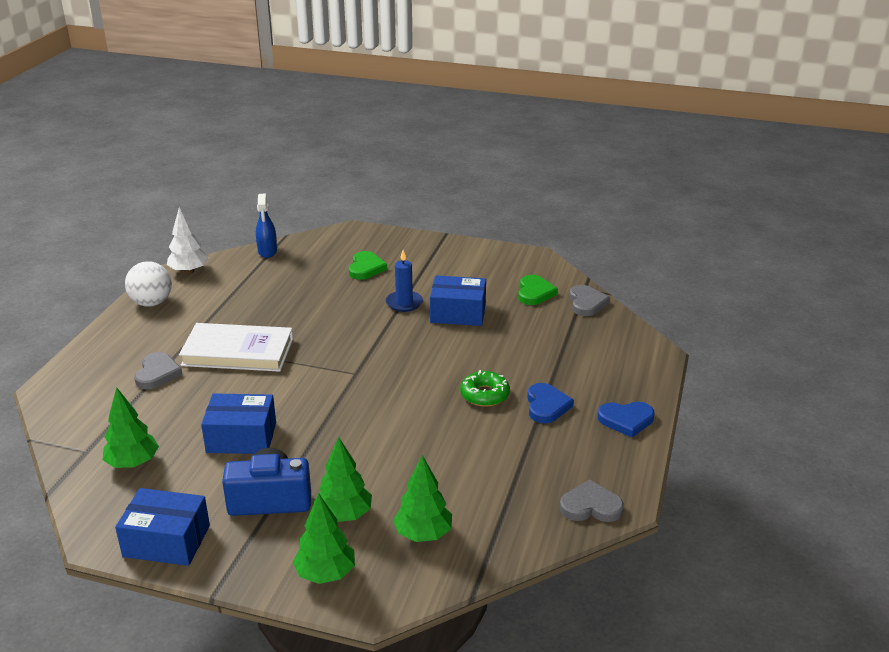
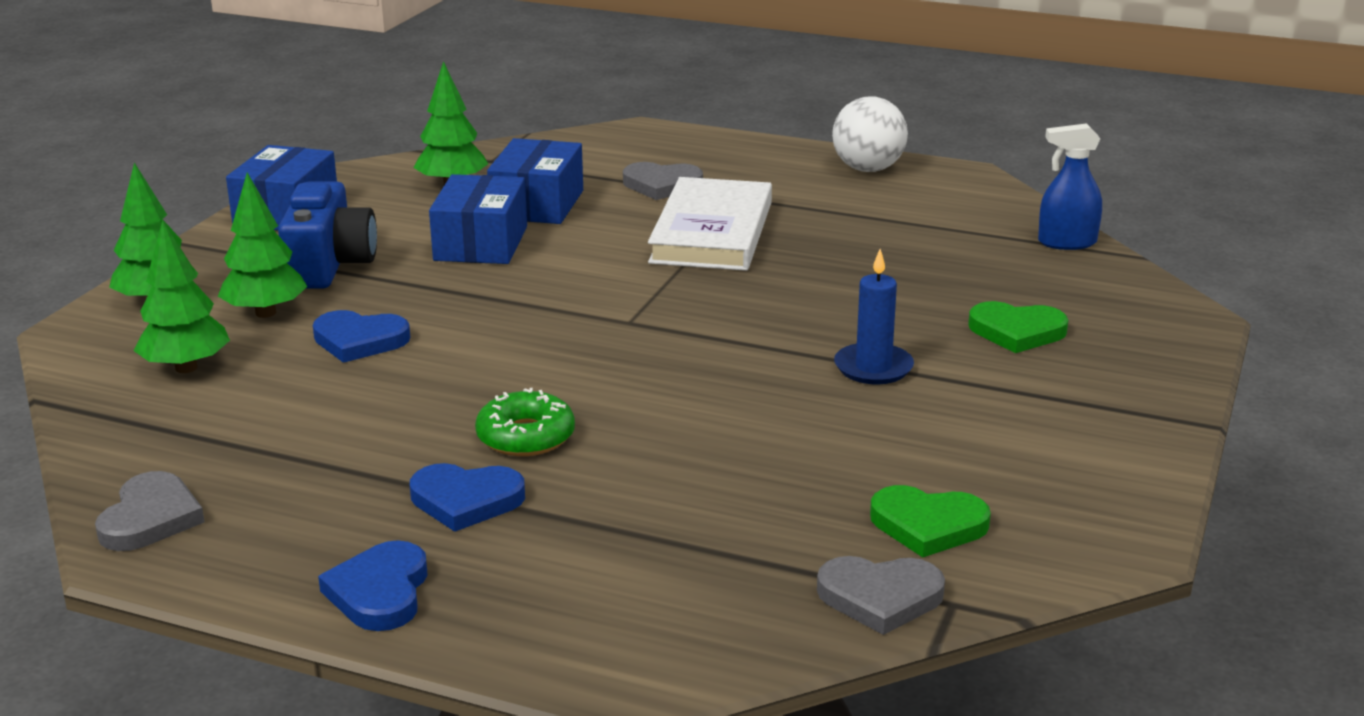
camera: 95 degrees right, 5 degrees down
(189, 271) = (977, 187): white tree -> none
(382, 467) = (359, 340): none -> blue heart
(458, 313) = (832, 423): blue box -> blue box (537, 204)

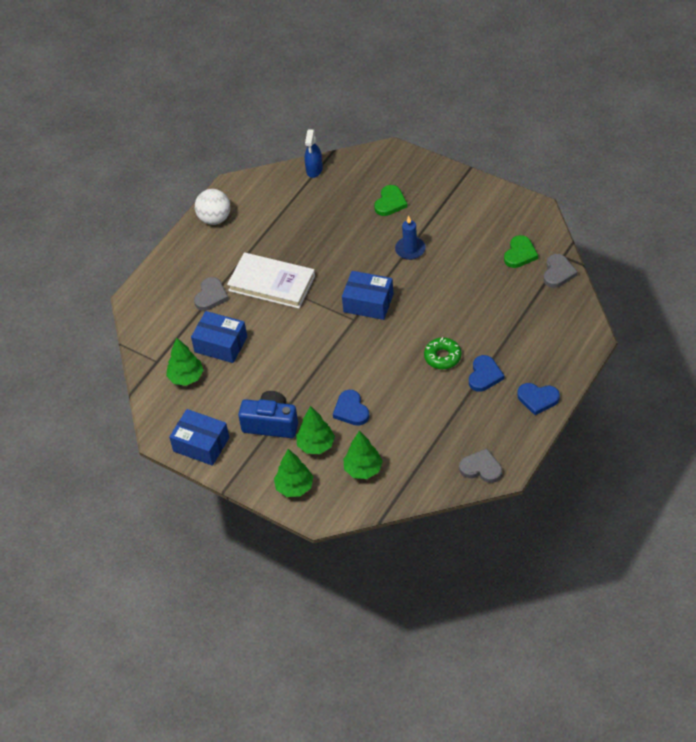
camera: 75 degrees left, 25 degrees up
(359, 340) = (351, 410): blue heart -> blue heart turned 135 degrees clockwise
(481, 243) = (261, 367): blue box -> blue box (368, 303)

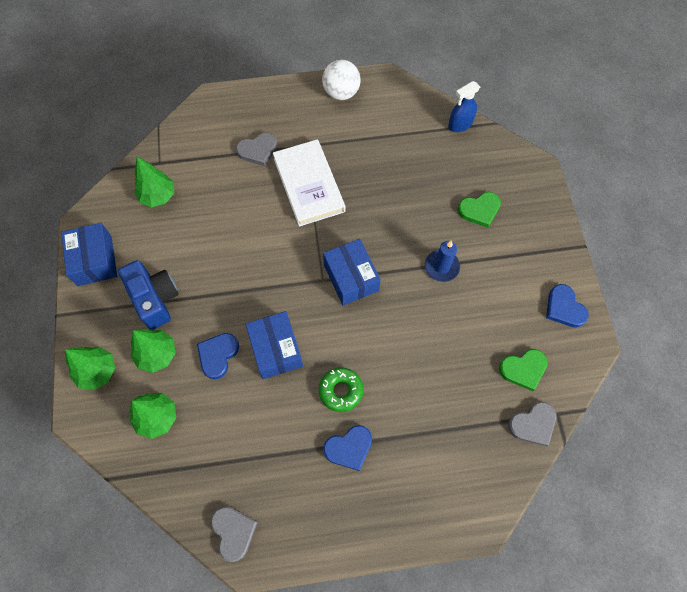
camera: 45 degrees right, 15 degrees up
(221, 344) = (212, 196): blue box -> blue box (276, 349)
(537, 399) = (360, 525): blue heart -> blue heart (564, 308)

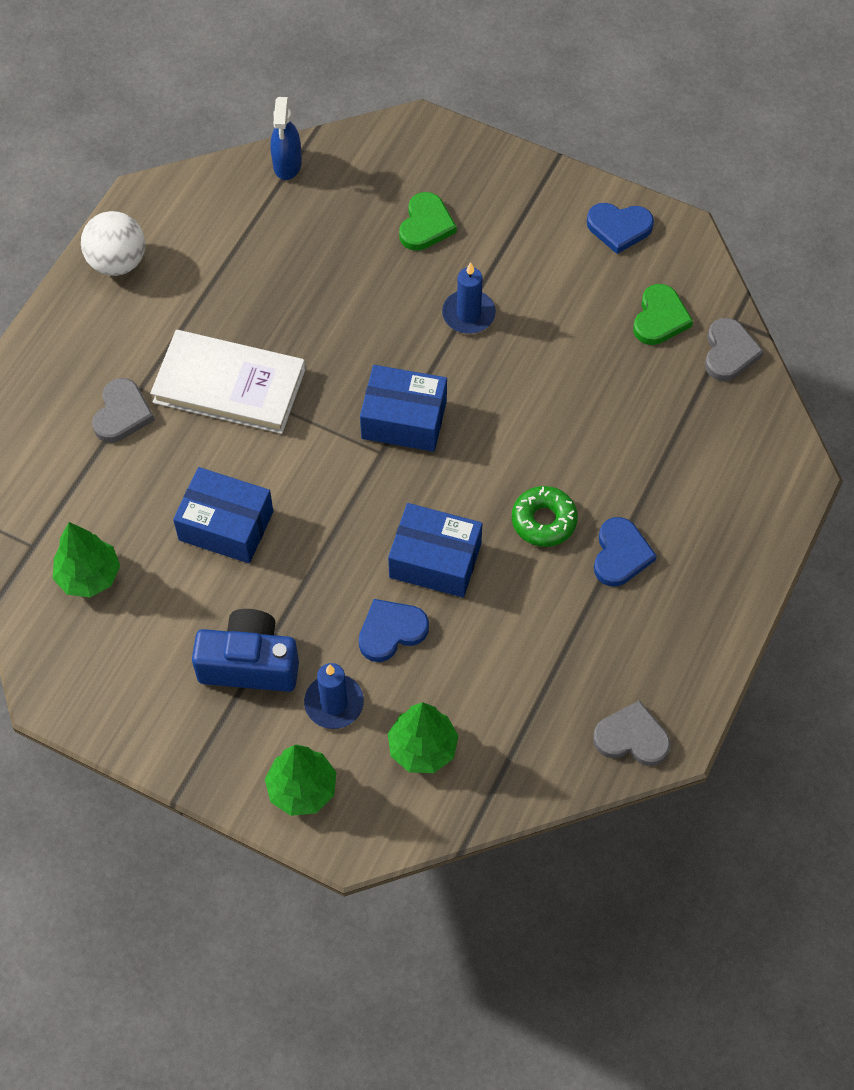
camera: 55 degrees left, 5 degrees down
(95, 260) = (126, 710): blue box -> blue box (226, 525)
(157, 354) = (334, 703): green tree -> blue candle
(218, 355) = (391, 631): blue heart -> blue heart turned 90 degrees clockwise

